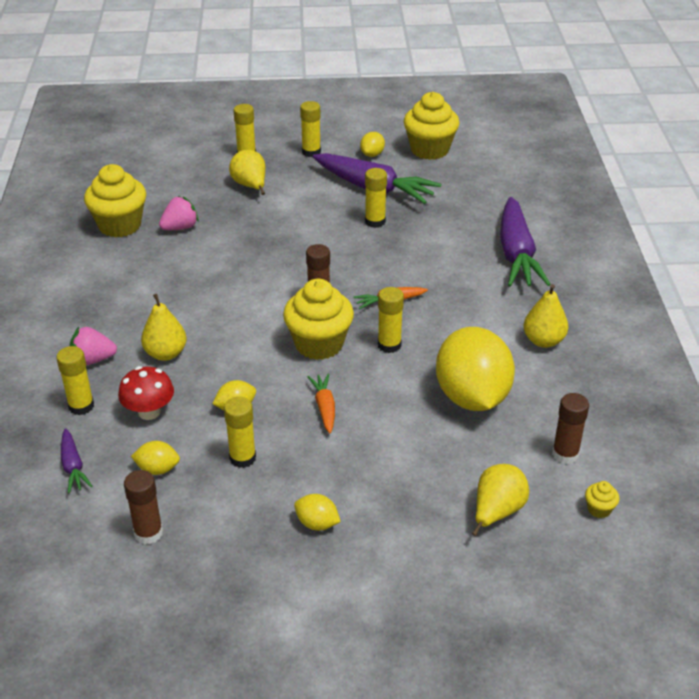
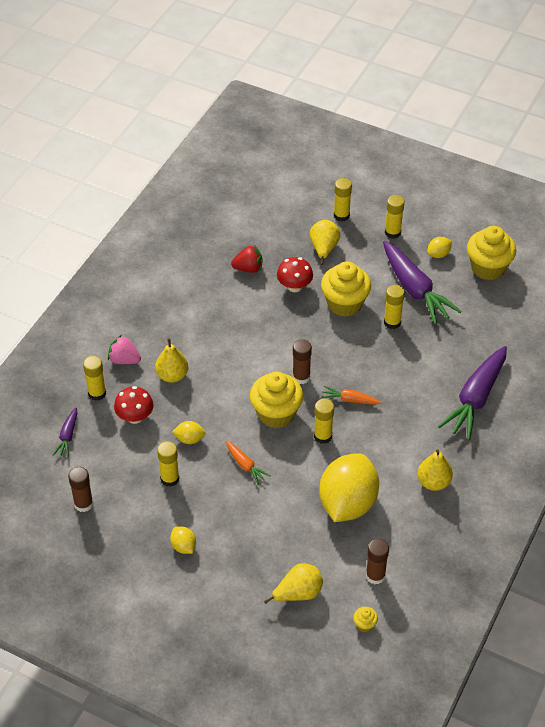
camera: 30 degrees right, 10 degrees up
(120, 225) = (208, 248): yellow cupcake -> yellow cupcake (345, 304)
(157, 469) = (115, 462): yellow lemon -> none
(180, 227) = (248, 268): pink strawberry -> red strawberry
(245, 226) = (294, 286): none -> red mushroom
(324, 407) = (245, 465): orange carrot -> orange carrot turned 120 degrees clockwise

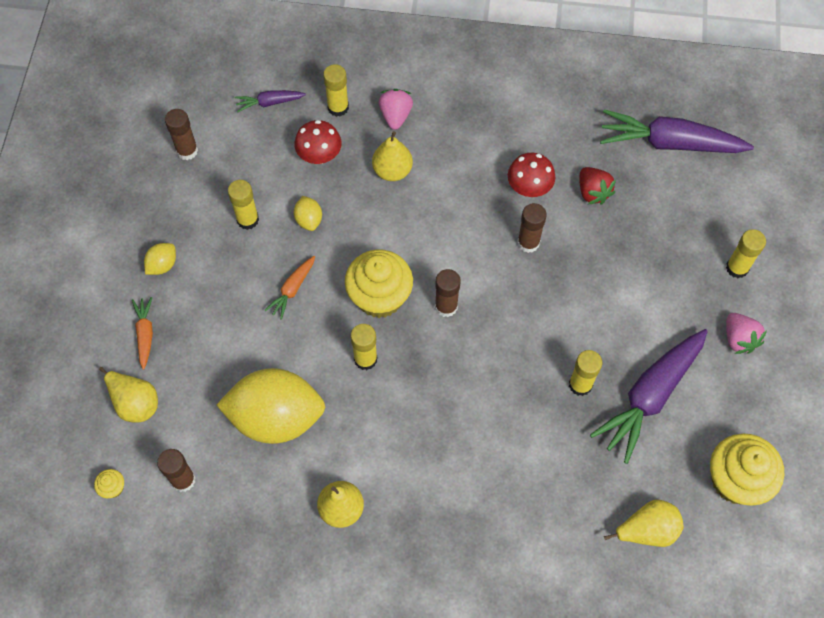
camera: 70 degrees right, 15 degrees up
(271, 316) = (528, 242): none -> brown glue stick
(294, 286) = (587, 252): red mushroom -> red mushroom (529, 188)
(324, 249) = (667, 265): yellow pear -> yellow pear (647, 530)
(345, 304) = (586, 319): yellow cupcake -> none
(349, 400) = (432, 372): orange carrot -> orange carrot (145, 334)
(392, 232) = (739, 339): yellow glue stick -> pink strawberry
(438, 254) = (728, 408): yellow lemon -> none
(475, 399) = (495, 525): purple carrot -> purple carrot (669, 143)

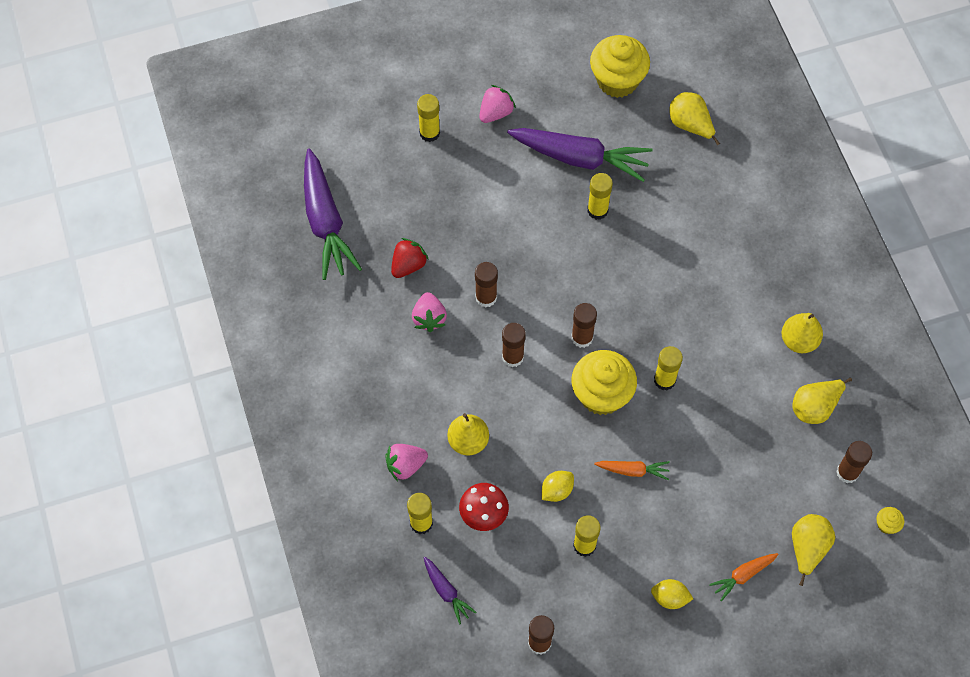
camera: 115 degrees left, 0 degrees up
(264, 485) = (815, 407): none -> yellow pear
(276, 417) = (754, 426): yellow lemon -> none
(455, 239) = (512, 357): none -> brown glue stick
(529, 188) = (429, 318): red mushroom -> pink strawberry

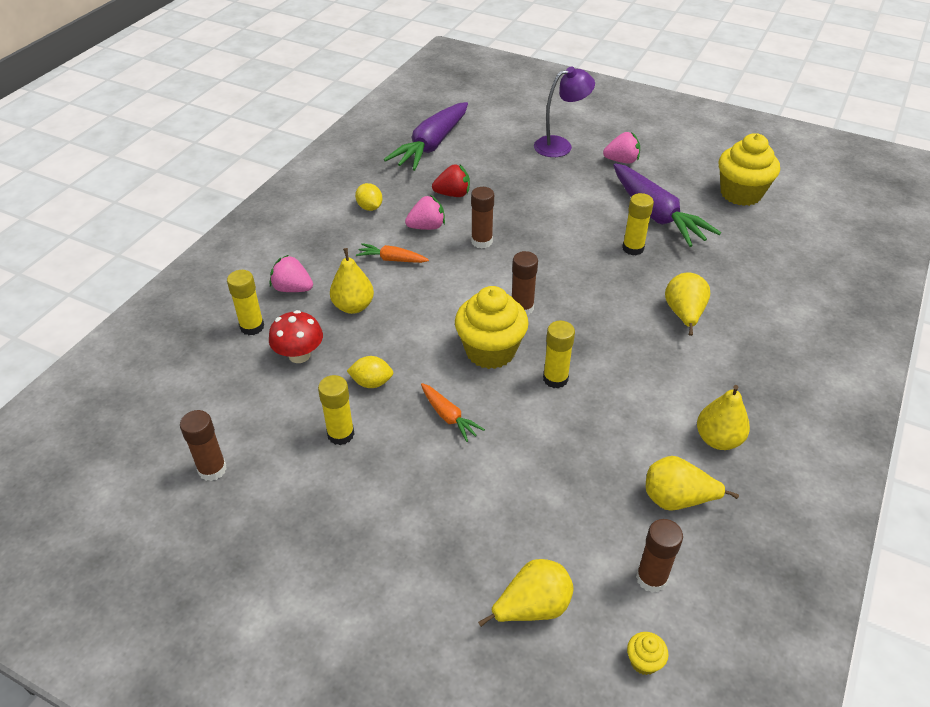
camera: 45 degrees right, 20 degrees down
(429, 133) = (560, 145): yellow glue stick -> purple lamp
(429, 318) = (427, 227): pink strawberry -> pink strawberry turned 150 degrees counterclockwise
(446, 591) = (204, 379): purple carrot -> none
(512, 357) = (454, 284): brown glue stick -> none
(670, 598) = (354, 532): yellow lemon -> yellow lemon (370, 207)
(690, 125) = (775, 248): yellow pear -> yellow pear (684, 315)
(743, 575) = (441, 573): orange carrot -> orange carrot (392, 259)

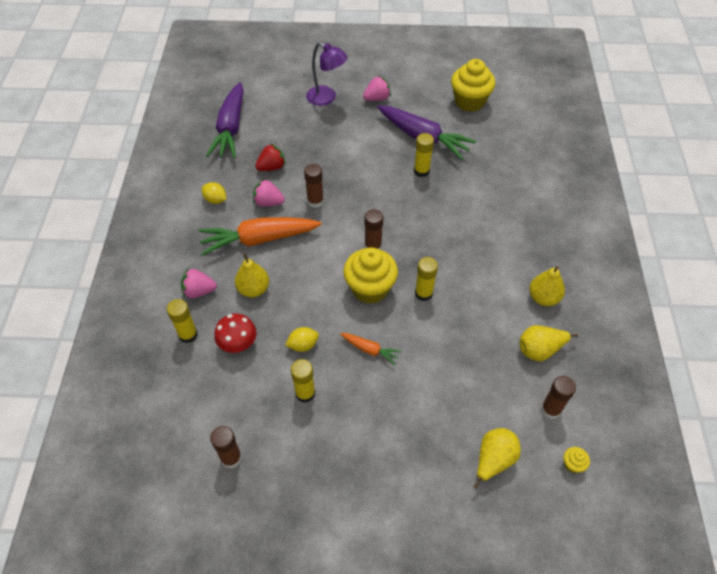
camera: 25 degrees left, 10 degrees up
(392, 259) = (259, 239): orange carrot -> orange carrot, size x2.10
(427, 227) = (268, 202): pink strawberry -> pink strawberry turned 120 degrees counterclockwise
(560, 145) = (327, 98): purple lamp -> purple lamp turned 75 degrees clockwise
(684, 315) = (479, 213): yellow pear -> none

